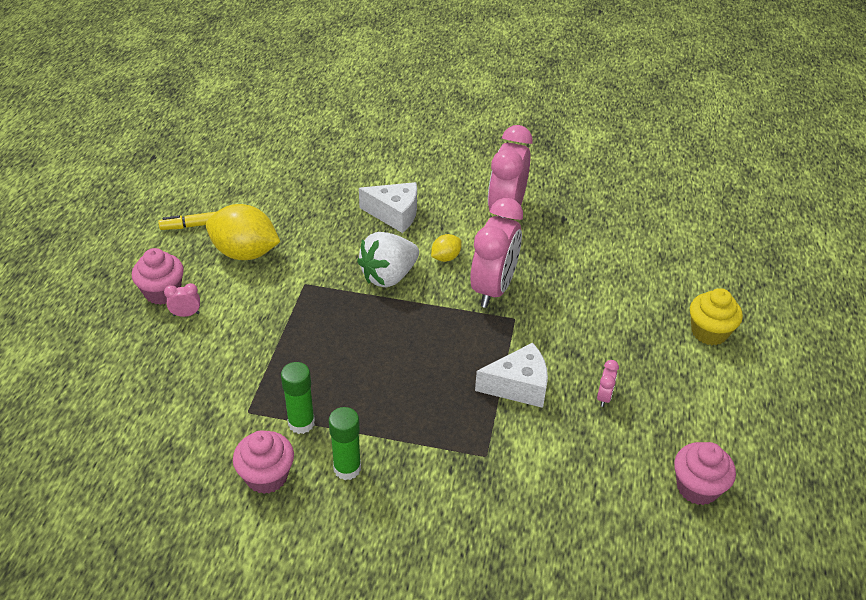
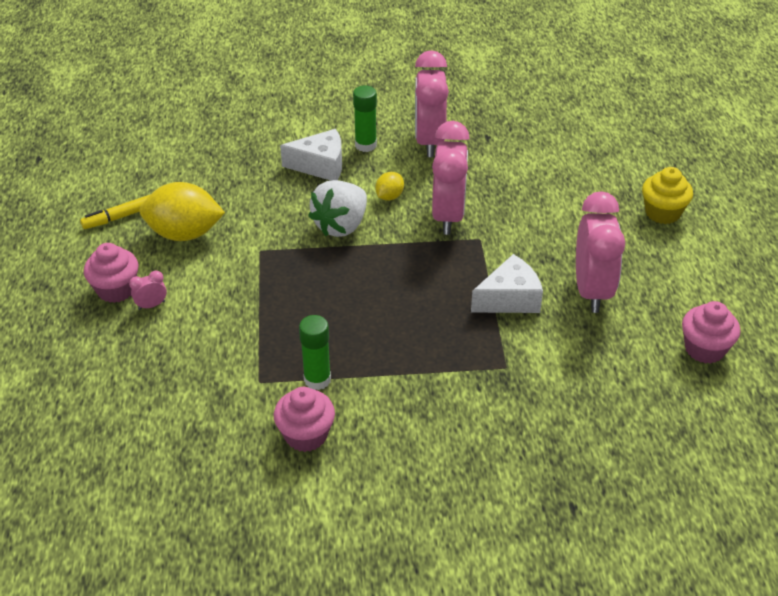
camera: 15 degrees left, 0 degrees up
(347, 468) = (380, 409): green glue stick -> green glue stick (365, 145)
(604, 397) = (591, 291): pink clock -> pink clock, size x2.50

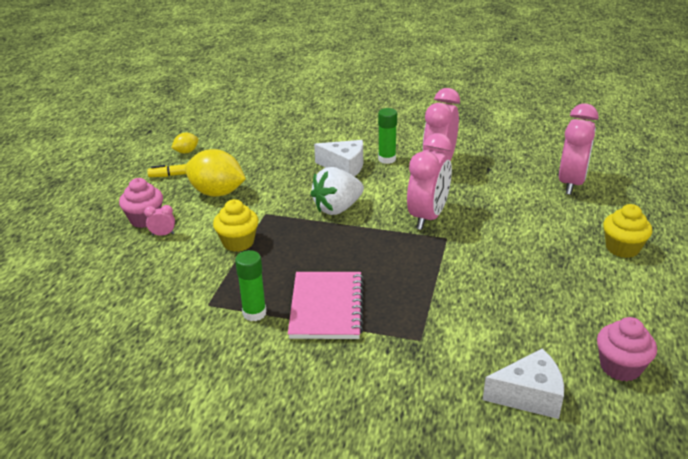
camera: 20 degrees right, 10 degrees down
(249, 296) = (238, 242): none -> yellow cupcake
(306, 435) = (220, 353): pink cupcake -> none
(389, 196) = (387, 195): yellow lemon -> yellow lemon (186, 152)
(392, 354) = (326, 307): none -> pink notebook
(509, 299) = (450, 287): white cheese -> white cheese (529, 396)
(591, 291) = (528, 296): pink clock -> pink clock (571, 183)

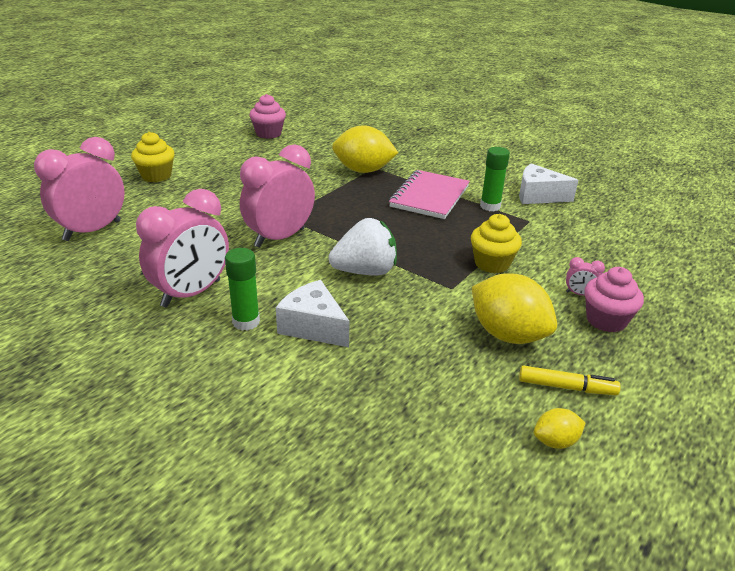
camera: 160 degrees left, 0 degrees up
(428, 328) = (363, 170): none -> yellow lemon
(529, 396) = (335, 136): white cheese -> white cheese (538, 196)

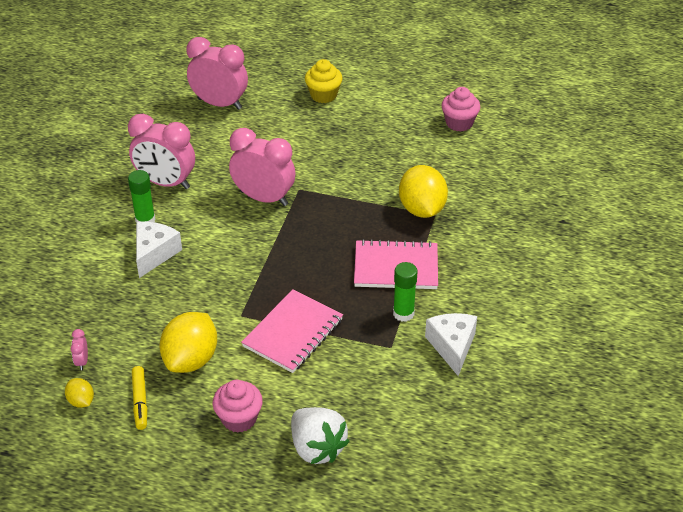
camera: 70 degrees right, 10 degrees up
(365, 271) = (239, 260): white strawberry -> white strawberry (317, 448)
(492, 263) = (293, 333): yellow cupcake -> pink notebook
(579, 294) = (272, 397): pink clock -> pink clock (82, 361)

